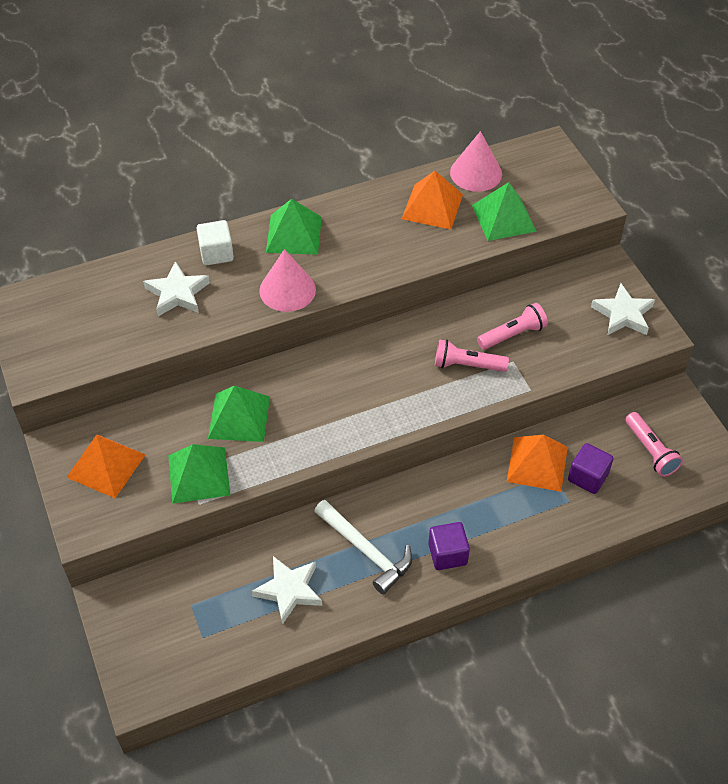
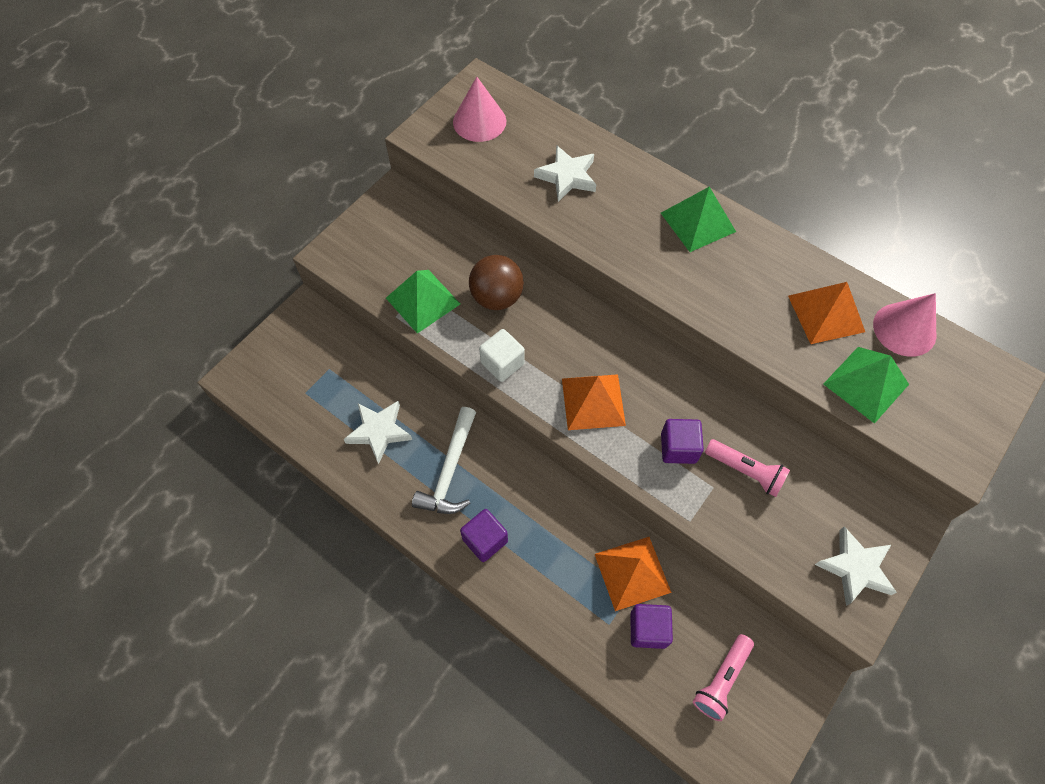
camera: 60 degrees right, 10 degrees up
(106, 466) = (393, 235): orange pyramid -> orange pyramid (593, 402)
(216, 253) = (631, 179): white cube -> white cube (502, 363)
(239, 417) = (497, 297): green pyramid -> brown ball
(287, 290) = (631, 251): pink cone -> pink cone (479, 121)
(467, 365) = (678, 448): pink flashlight -> purple cube

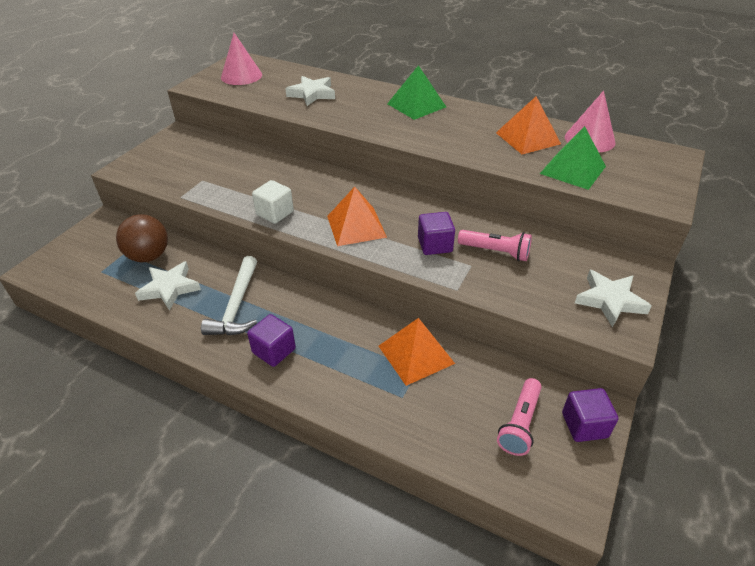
camera: 10 degrees left, 20 degrees down
(423, 300) = (204, 185): green pyramid -> none
(497, 297) = (266, 177): brown ball -> brown ball (149, 256)
(648, 629) = (440, 395): purple cube -> purple cube (584, 425)

